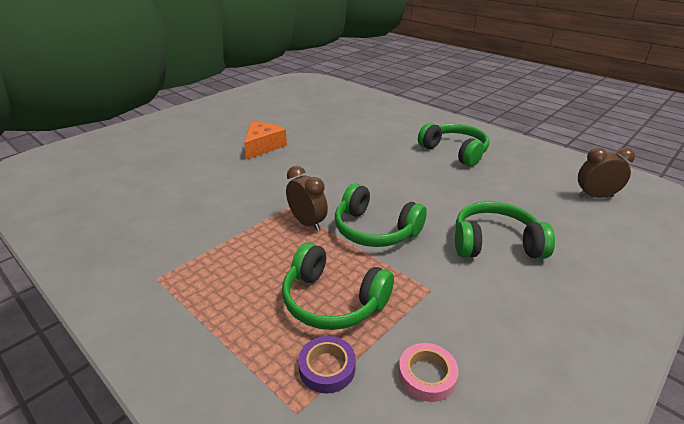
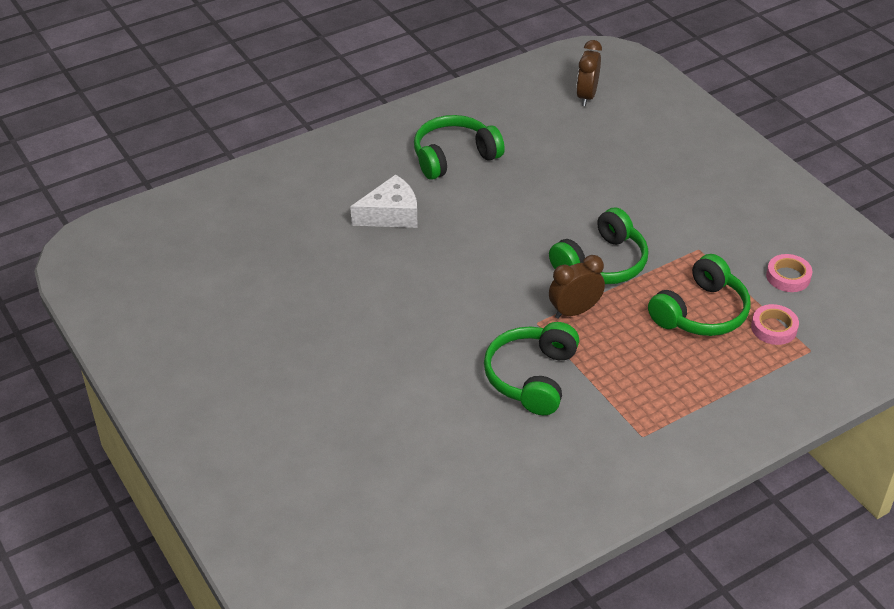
camera: 75 degrees left, 10 degrees up
(263, 146) = (363, 330): orange cheese -> none
(327, 368) = (774, 328): purple tape -> pink tape
(376, 140) = (391, 214): none -> white cheese
(495, 243) = (645, 189): green headphones -> green headphones (532, 377)

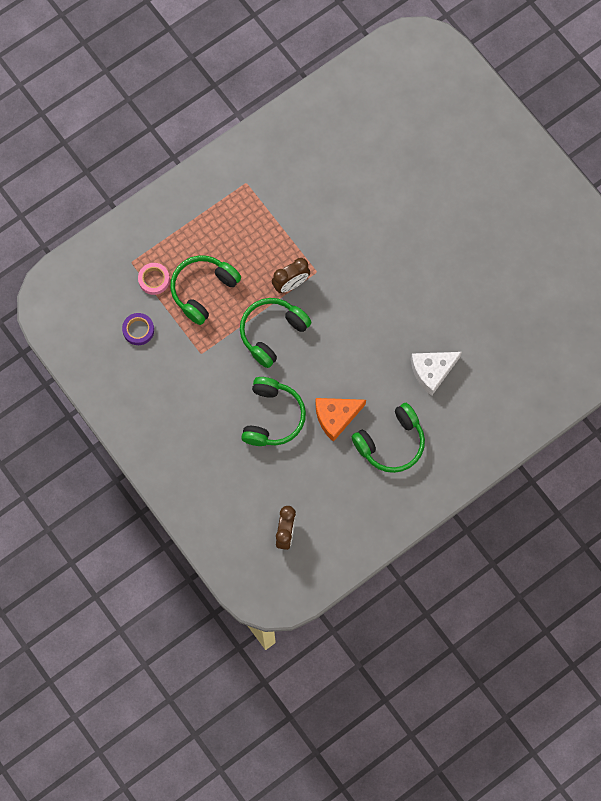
camera: 175 degrees right, 30 degrees up
(521, 182) = (336, 417): none -> orange cheese
(532, 377) = (317, 223): green headphones -> green headphones (272, 417)
(788, 277) = (138, 330): pink tape -> purple tape

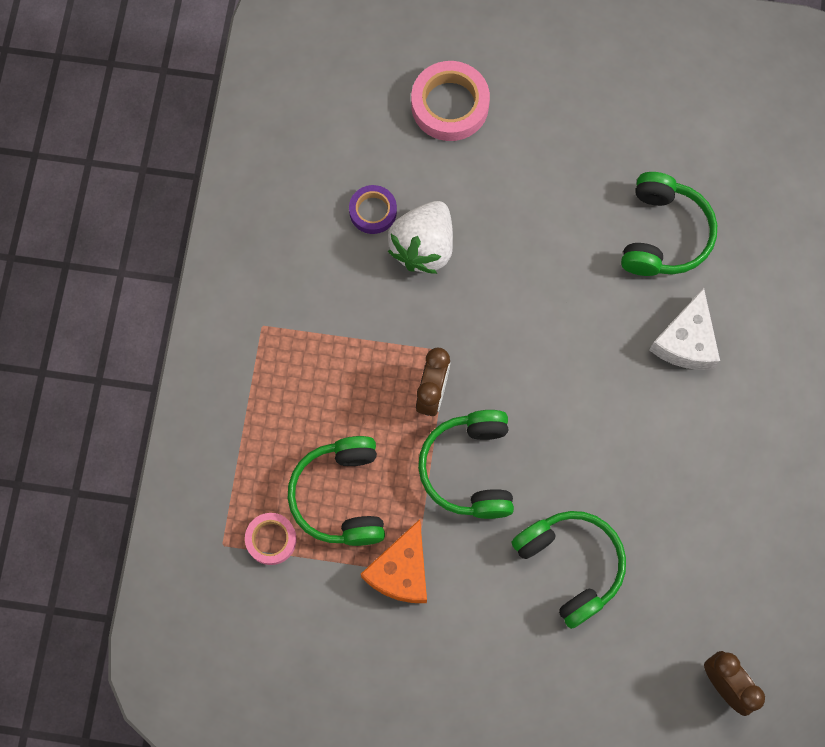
camera: 45 degrees left, 0 degrees up
(138, 330) = (314, 617): purple tape -> purple tape (373, 211)
(336, 417) = (639, 495): orange cheese -> orange cheese (401, 571)
(356, 215) = (423, 247): none -> white strawberry
(391, 443) = (727, 464): green headphones -> green headphones (663, 234)
(438, 161) = (450, 105): none -> pink tape

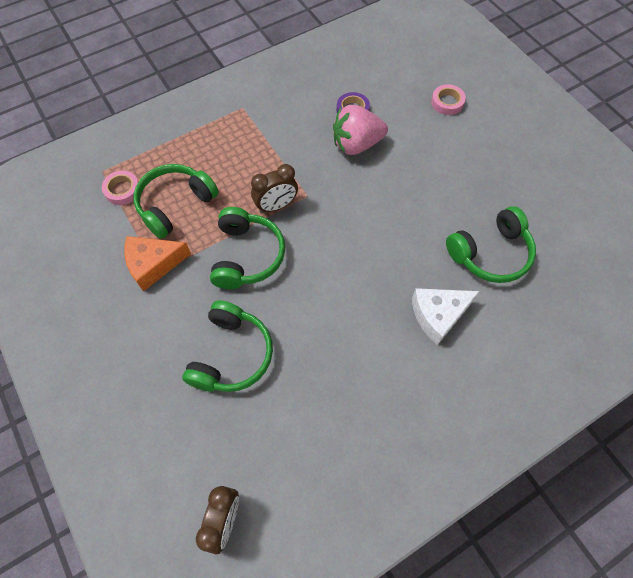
camera: 50 degrees right, 10 degrees down
(423, 247) = (356, 144): white strawberry -> pink strawberry
(450, 105) = (447, 102): pink tape -> pink tape, size x0.60
(470, 469) = (247, 256): green headphones -> green headphones turned 135 degrees clockwise

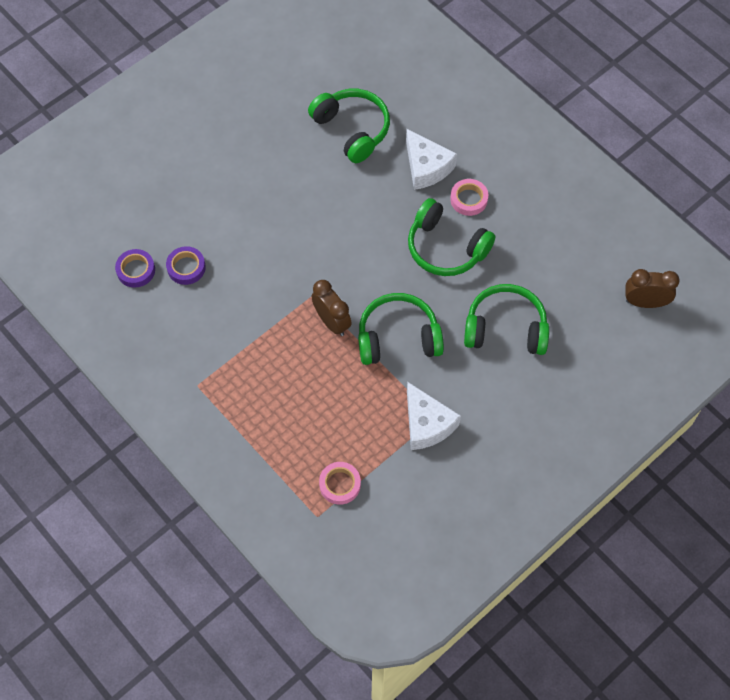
camera: 100 degrees left, 0 degrees up
(153, 264) = (427, 424): orange cheese -> white cheese
(175, 205) = (349, 422): green headphones -> green headphones (446, 248)
(356, 79) = (136, 270): none -> purple tape
(356, 144) = (236, 257): pink strawberry -> none
(447, 102) = (162, 176): pink tape -> pink tape (468, 199)

